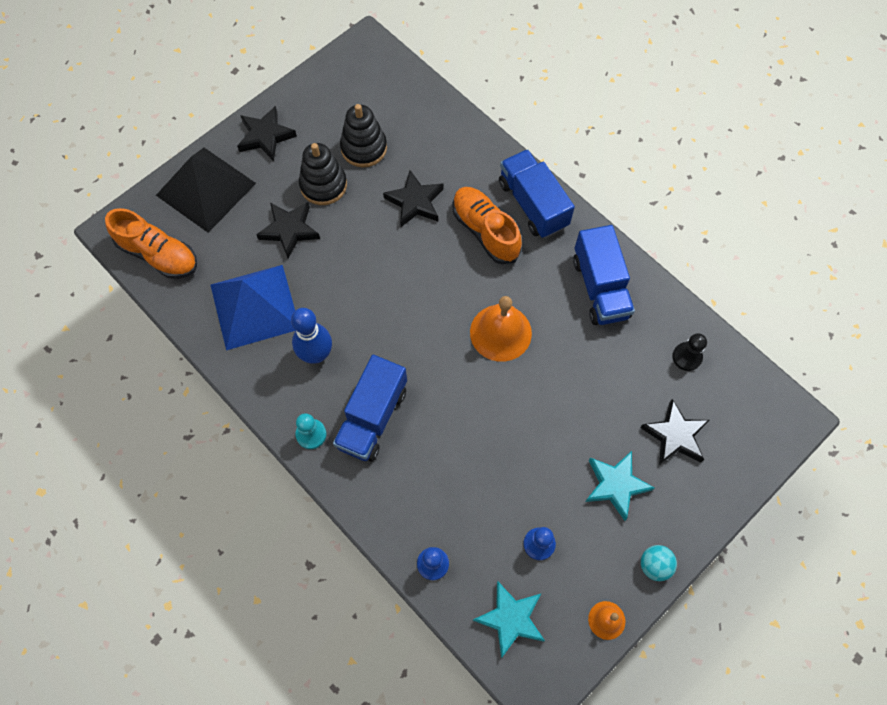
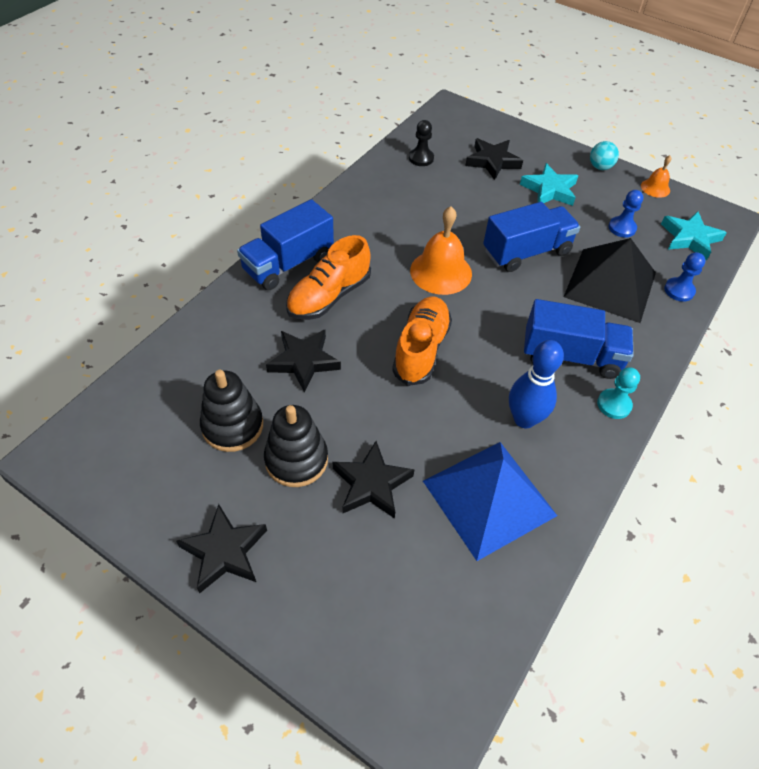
camera: 105 degrees left, 15 degrees down
(158, 254) = (453, 649): orange shoe -> orange shoe (421, 349)
(206, 189) = (328, 612): black pyramid -> black pyramid (610, 284)
(600, 288) = (371, 211): blue truck -> blue truck (526, 252)

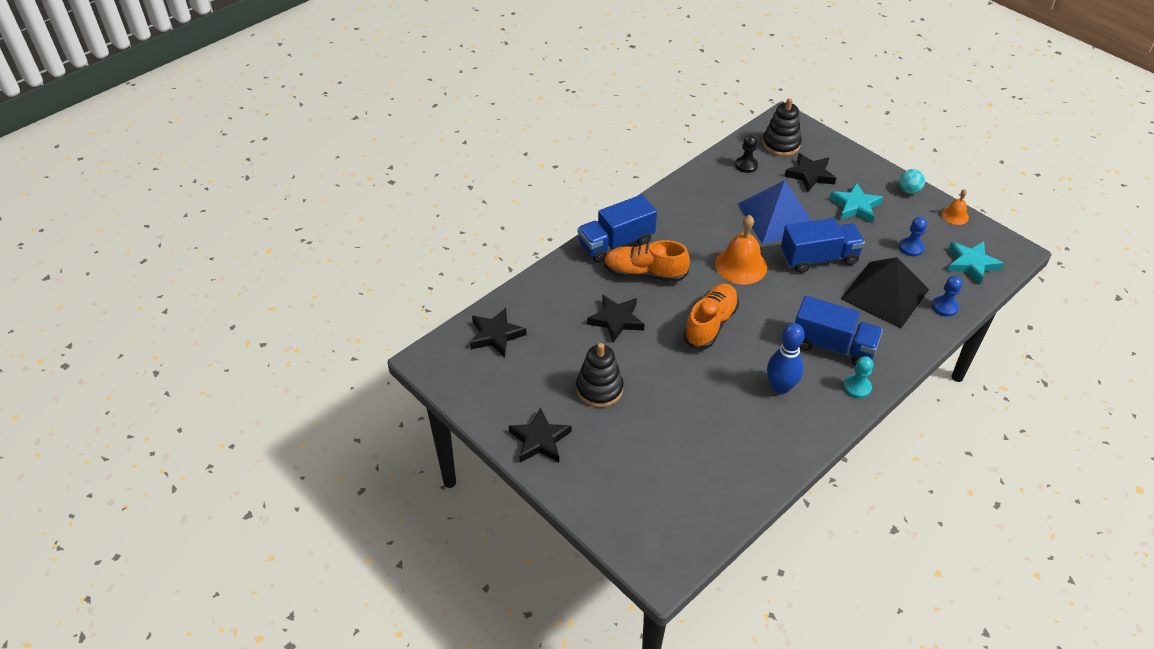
camera: 15 degrees right, 5 degrees down
(232, 426) = (556, 359): black stacking toy -> black stacking toy (781, 144)
(329, 296) = (644, 273): orange shoe -> orange shoe turned 45 degrees clockwise
(371, 484) = (652, 413): black star -> black star (496, 335)
(489, 498) = (738, 437): blue pyramid -> blue pyramid (777, 217)

